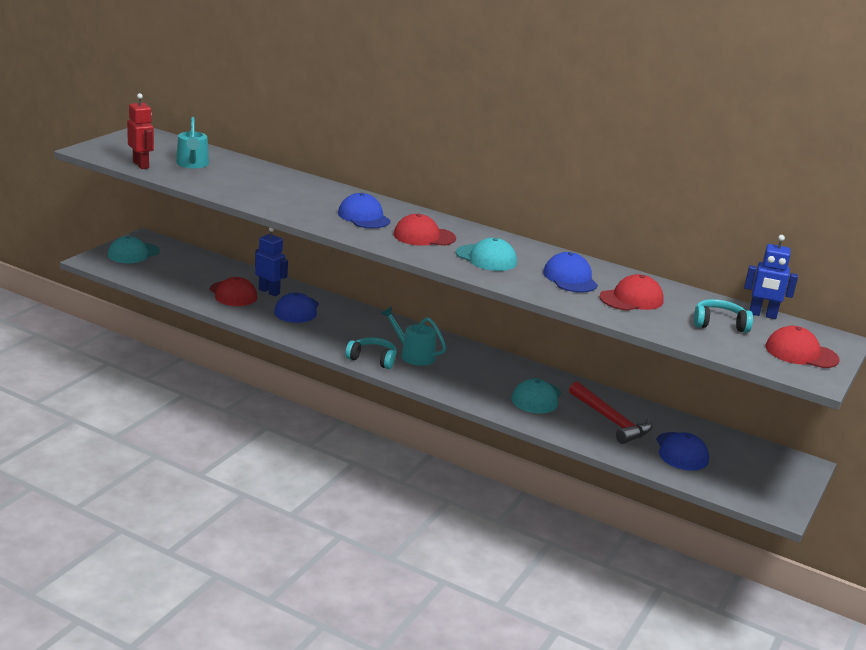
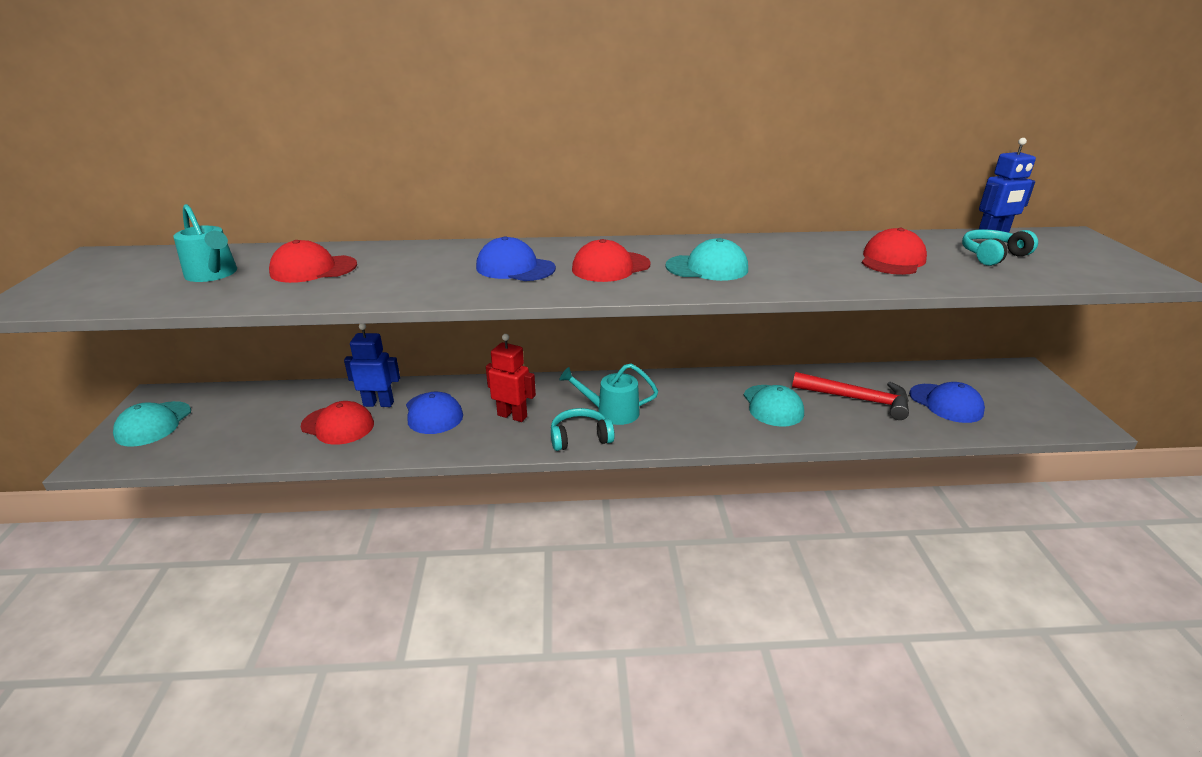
camera: 30 degrees left, 5 degrees up
(141, 165) = (132, 298): red robot -> red robot (512, 416)
(570, 278) = (810, 259): blue cap -> none
(801, 353) = (1092, 257): red cap -> red cap (313, 269)

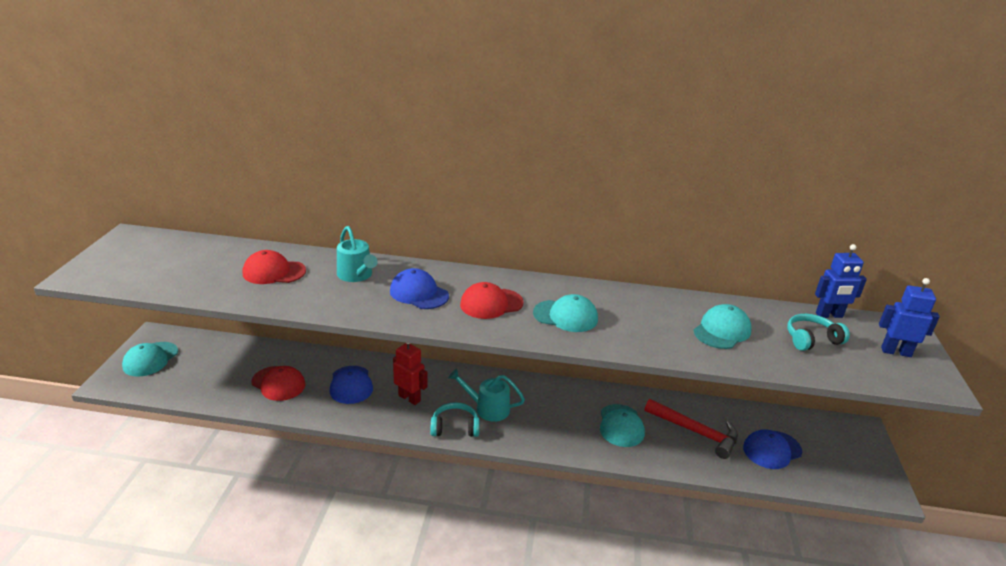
camera: 10 degrees right, 0 degrees up
(213, 274) = (204, 267): turquoise watering can -> turquoise watering can (356, 275)
(379, 403) = (313, 369): blue robot -> blue robot (895, 352)
(892, 260) = (722, 330): red cap -> turquoise cap
(946, 403) = (772, 450): blue cap -> blue cap turned 90 degrees clockwise

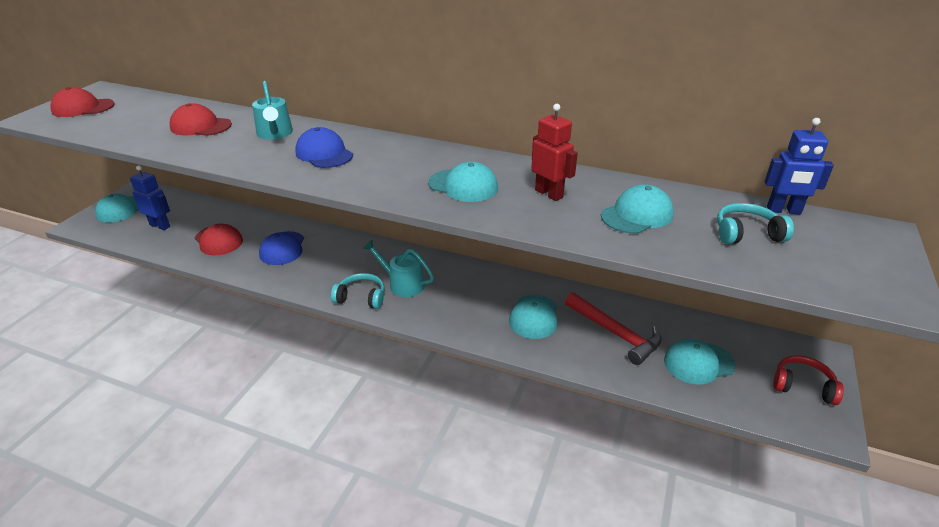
camera: 15 degrees right, 5 degrees up
(409, 398) = (331, 266): red robot -> red robot (549, 193)
(491, 304) = (391, 168): red cap -> red cap (83, 108)
(772, 450) = (698, 363): blue cap -> turquoise cap
(857, 458) = (803, 386): none -> red headphones
(895, 352) = (856, 257): blue robot -> blue robot (160, 225)

